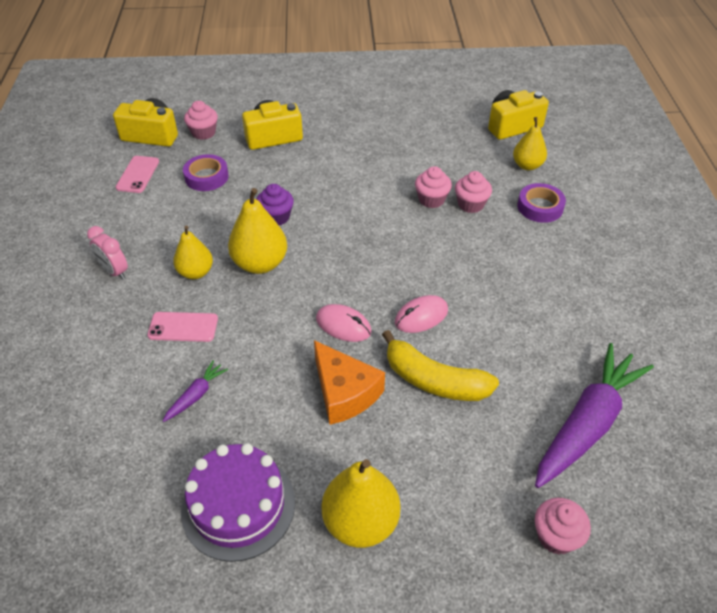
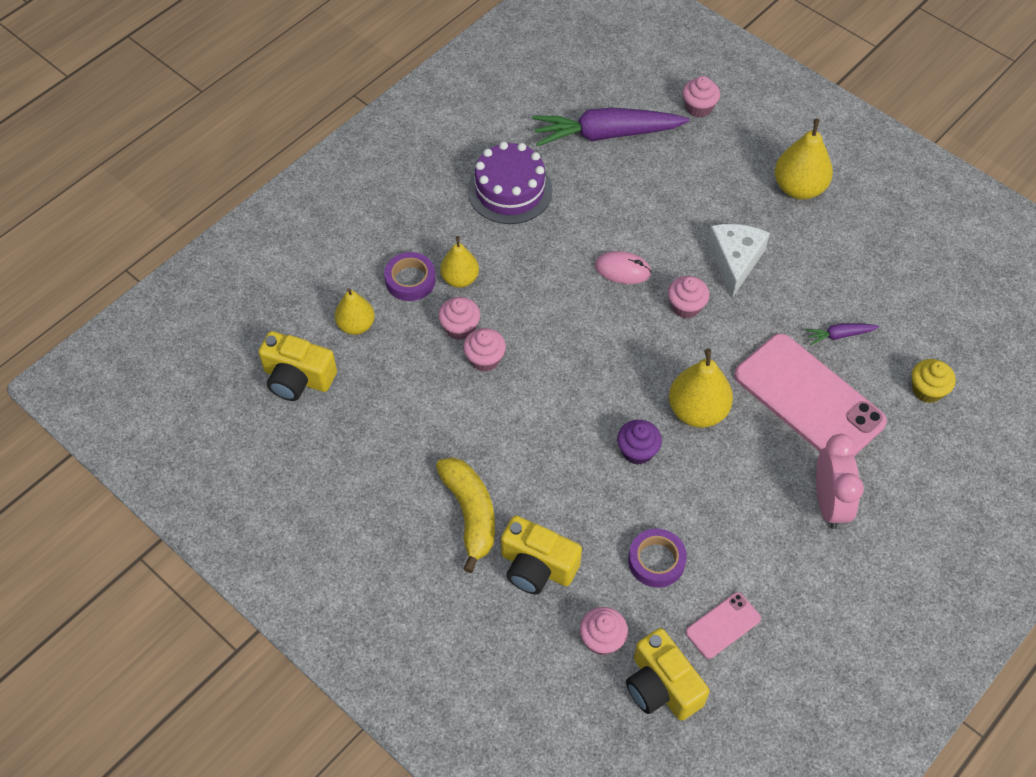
camera: 135 degrees left, 10 degrees up
(82, 404) = (927, 390): none -> yellow cupcake
(114, 271) = (829, 503): pink clock -> pink clock, size x1.55
(183, 327) = (808, 399): pink phone -> pink phone, size x2.21
(196, 272) = (759, 445): yellow pear -> yellow pear (460, 279)
(238, 505) = (864, 247): purple cake -> purple cake (510, 190)
(343, 325) = (686, 306): pink mouse -> pink cupcake
(344, 392) = (735, 261): orange cheese -> white cheese
(434, 380) = (667, 224): yellow banana -> yellow banana (470, 514)

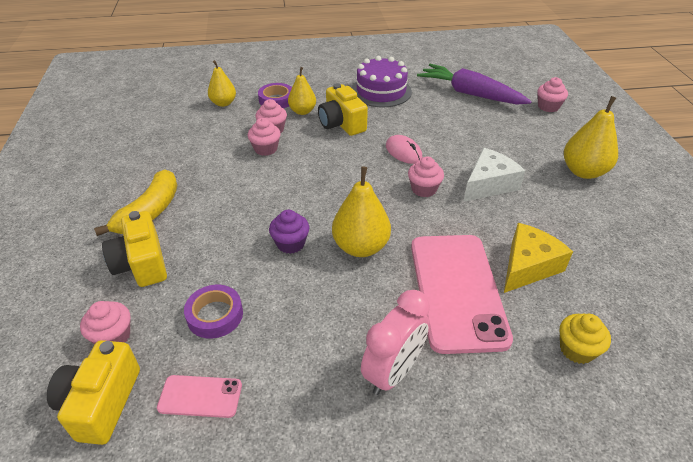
camera: 40 degrees right, 15 degrees down
(298, 378) = (165, 108): yellow camera -> yellow camera (341, 124)
(839, 335) = (528, 266): purple carrot -> yellow cheese

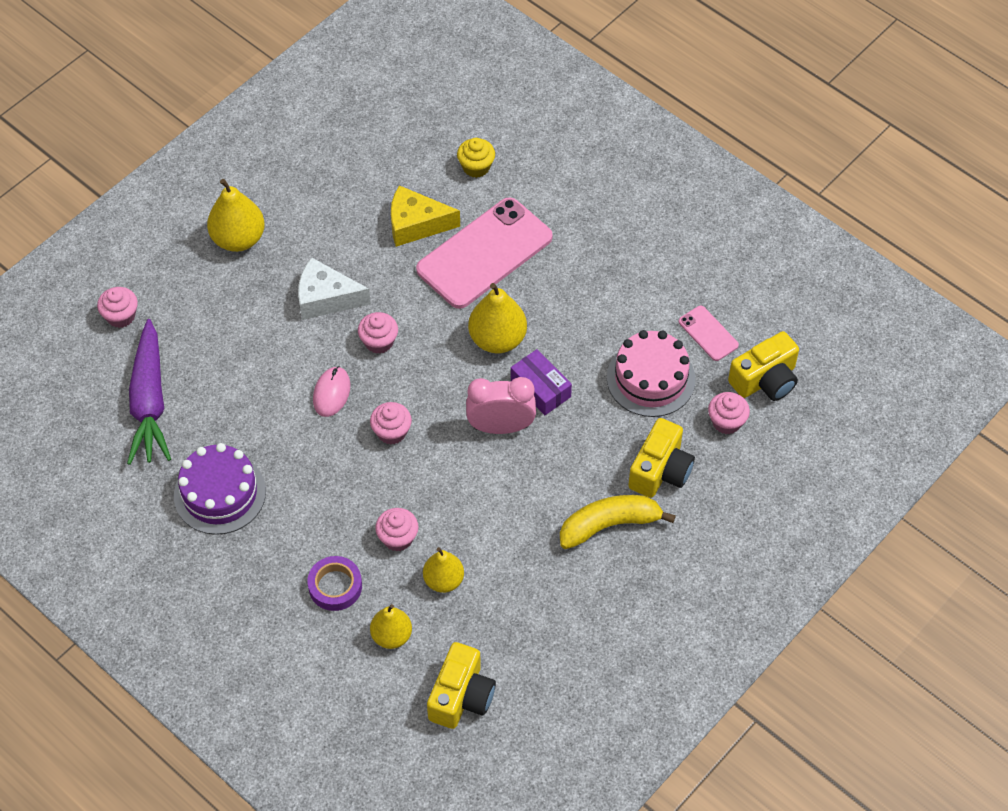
camera: 130 degrees left, 15 degrees up
(215, 315) = (650, 378): purple tape -> pink cake
(265, 149) = (436, 515): pink cupcake -> pink cupcake (391, 432)
(290, 243) = (540, 388): purple cupcake -> purple box
(302, 111) = (336, 539): yellow pear -> yellow pear (443, 580)
(341, 124) = (327, 482): yellow camera -> yellow camera (461, 696)
(393, 372) = (590, 249): pink clock -> pink clock (501, 427)

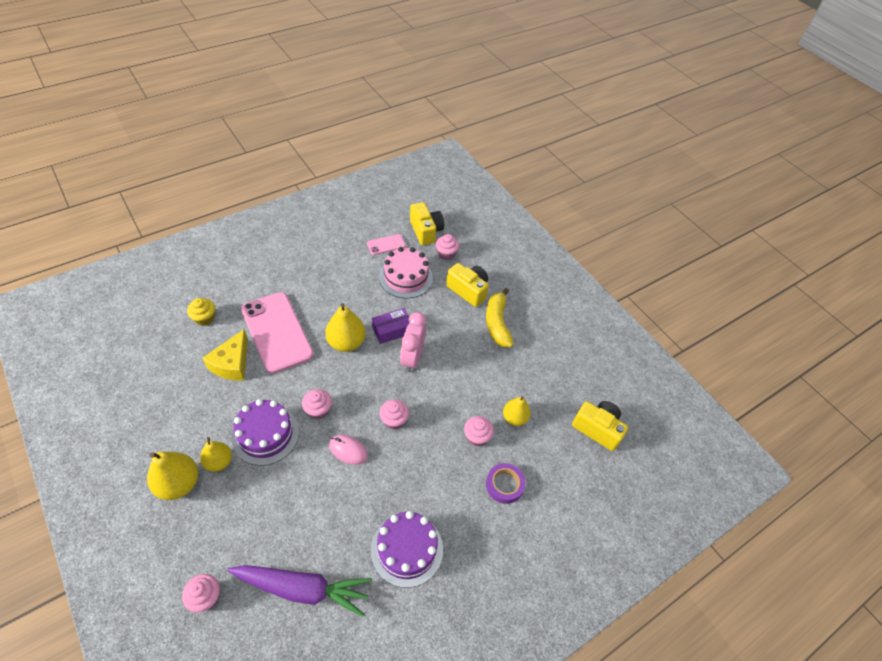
camera: 80 degrees left, 5 degrees down
(326, 298) = (265, 434): white cheese -> purple cake
(391, 636) = (549, 458): yellow pear -> yellow pear (219, 462)

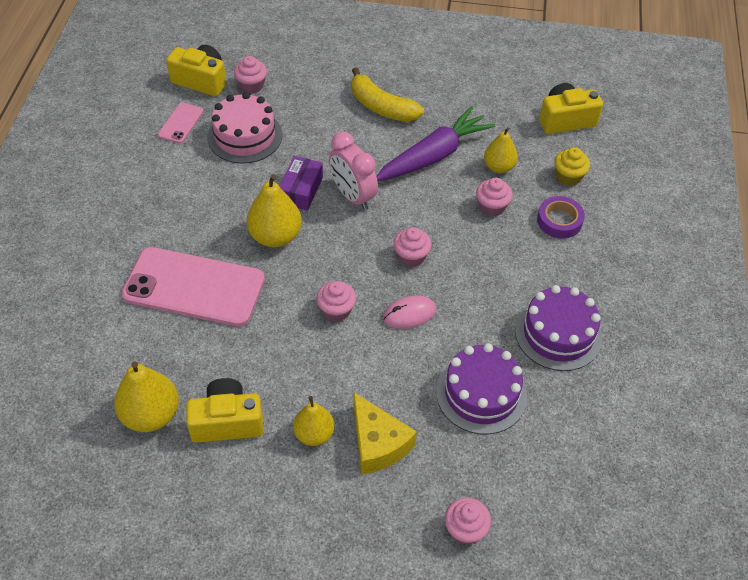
camera: 45 degrees left, 0 degrees up
(178, 484) = (306, 486): yellow pear -> yellow pear (151, 415)
(204, 318) = (97, 343): yellow cupcake -> yellow cupcake (568, 176)
(232, 363) = (193, 352): yellow cheese -> yellow cheese (377, 443)
(265, 434) = (321, 373): purple cake -> purple cake (481, 393)
(303, 589) = (527, 440): purple carrot -> purple carrot (434, 155)
(468, 290) = (318, 100): yellow camera -> yellow camera (227, 422)

